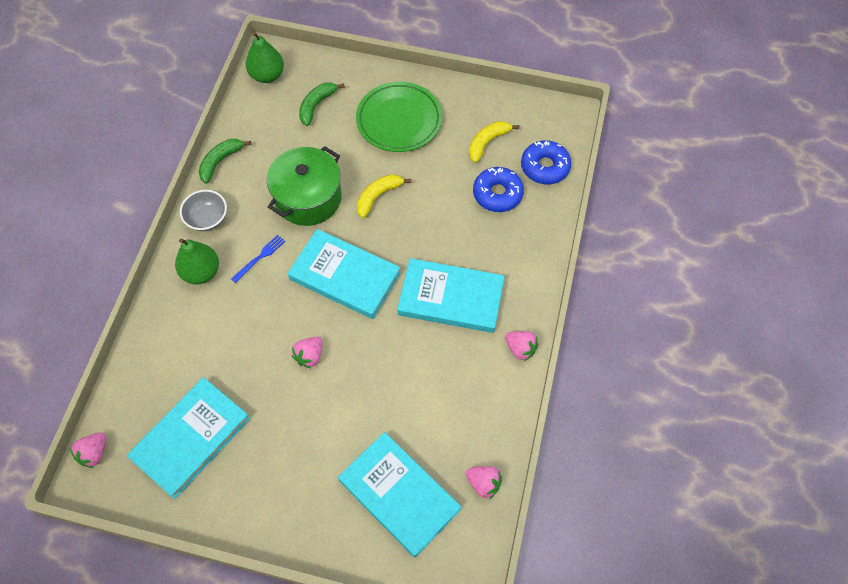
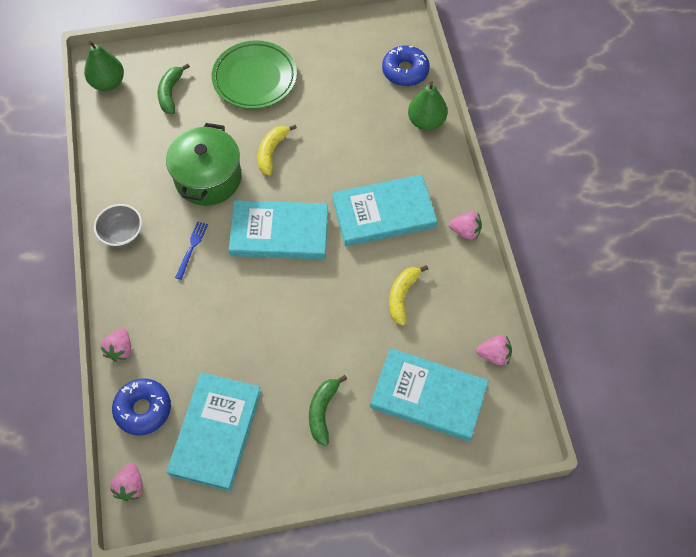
camera: 25 degrees left, 0 degrees up
(201, 272) = (143, 283): green pear -> green pear (426, 122)
(220, 161) = (106, 177): green banana -> green banana (322, 411)
(309, 356) = (285, 314): pink strawberry -> pink strawberry (120, 349)
(487, 142) = (344, 69): yellow banana -> yellow banana (402, 296)
(497, 194) = (376, 109): blue donut -> blue donut (143, 409)

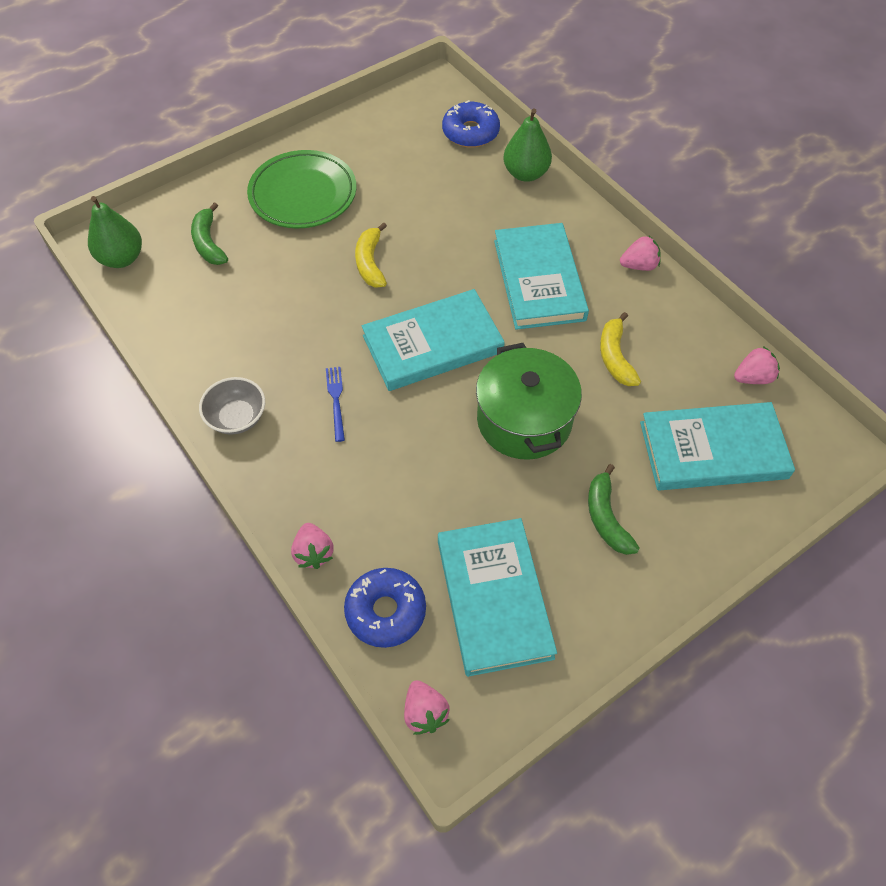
camera: 25 degrees left, 5 degrees down
(208, 178) = (310, 317): green pot -> green pot (524, 420)
(383, 213) = (538, 280): turquoise book -> turquoise book turned 60 degrees counterclockwise

